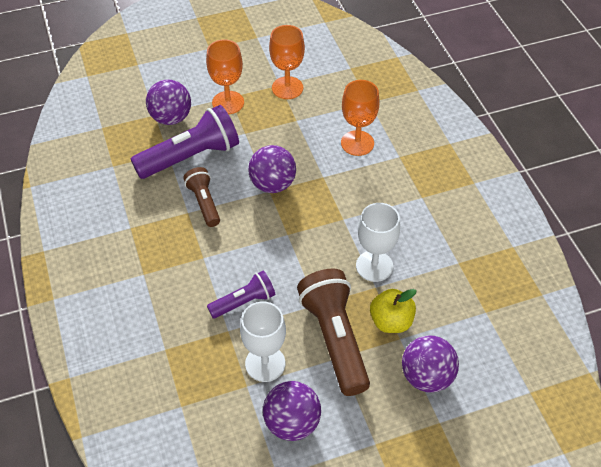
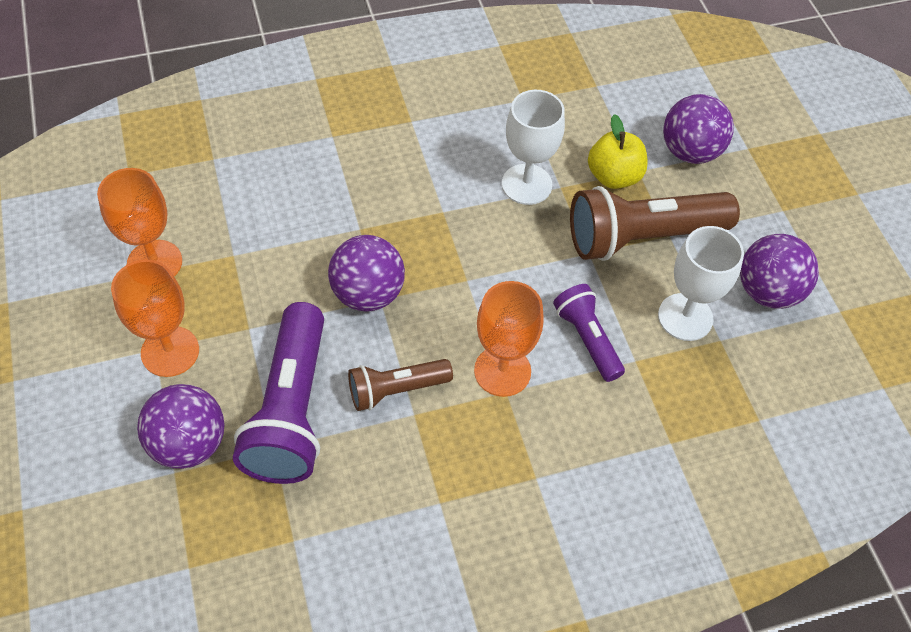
camera: 90 degrees left, 5 degrees up
(191, 157) = (291, 410): purple flashlight -> purple flashlight turned 150 degrees counterclockwise
(357, 143) = (298, 181): orange goblet -> orange goblet (502, 371)

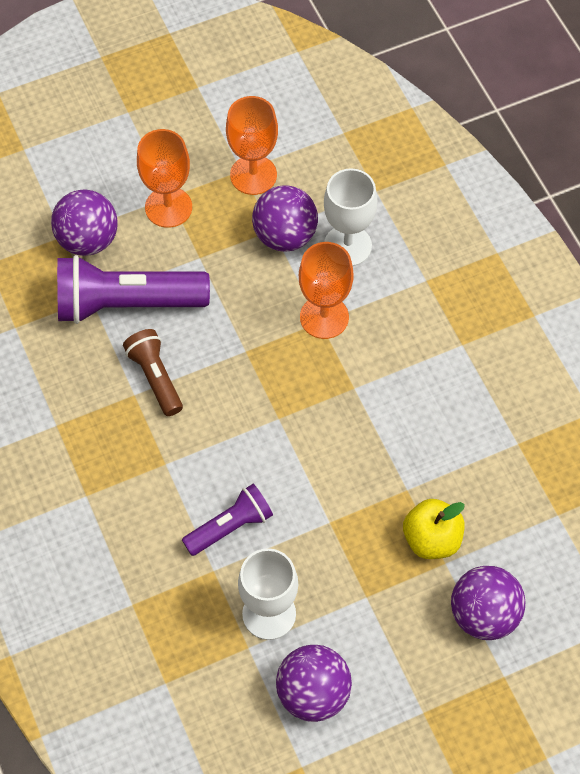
camera: 85 degrees right, 5 degrees up
(368, 294) = (249, 340): purple ball -> purple ball (285, 236)
(502, 371) = (186, 458): orange goblet -> orange goblet (324, 317)
(526, 184) = (403, 458): white goblet -> white goblet (347, 246)
(642, 237) = (358, 570): brown flashlight -> none

